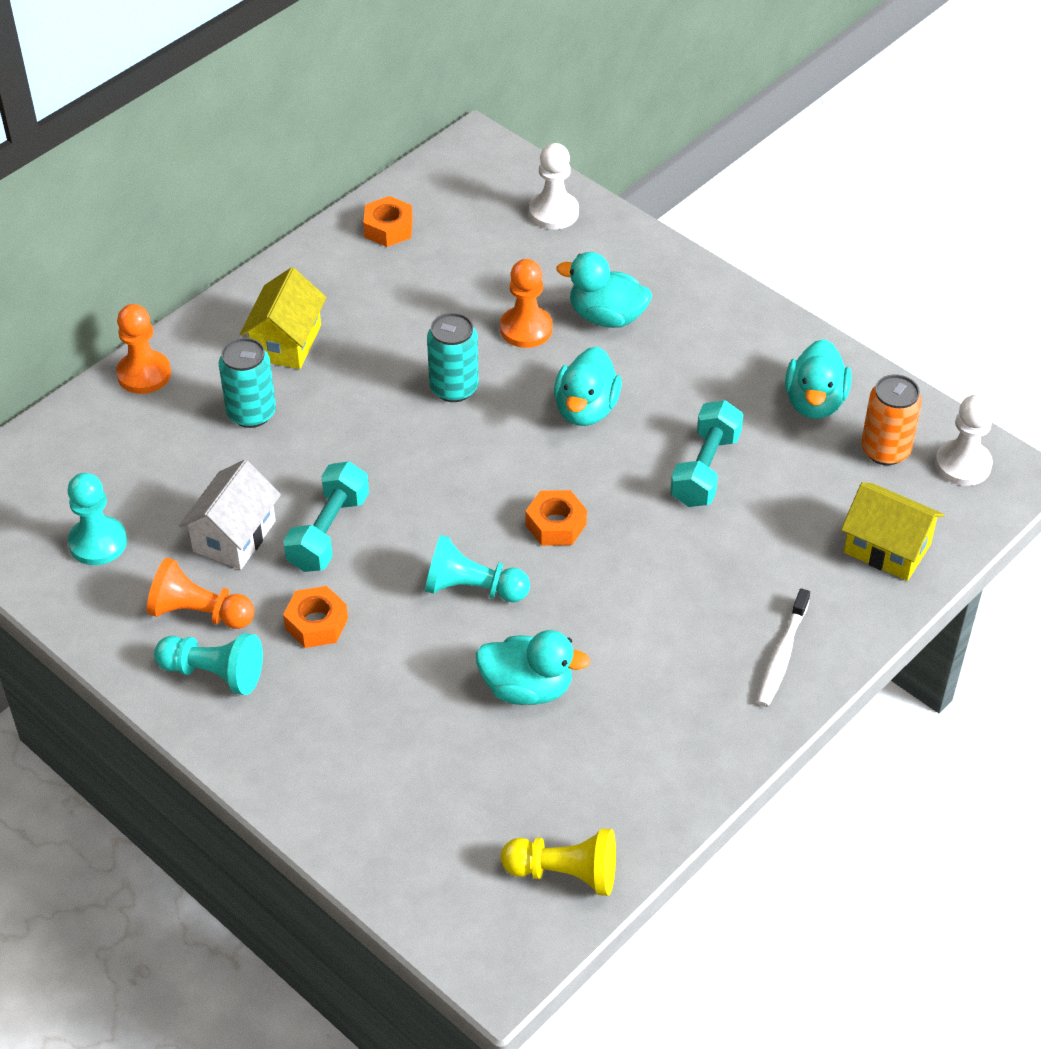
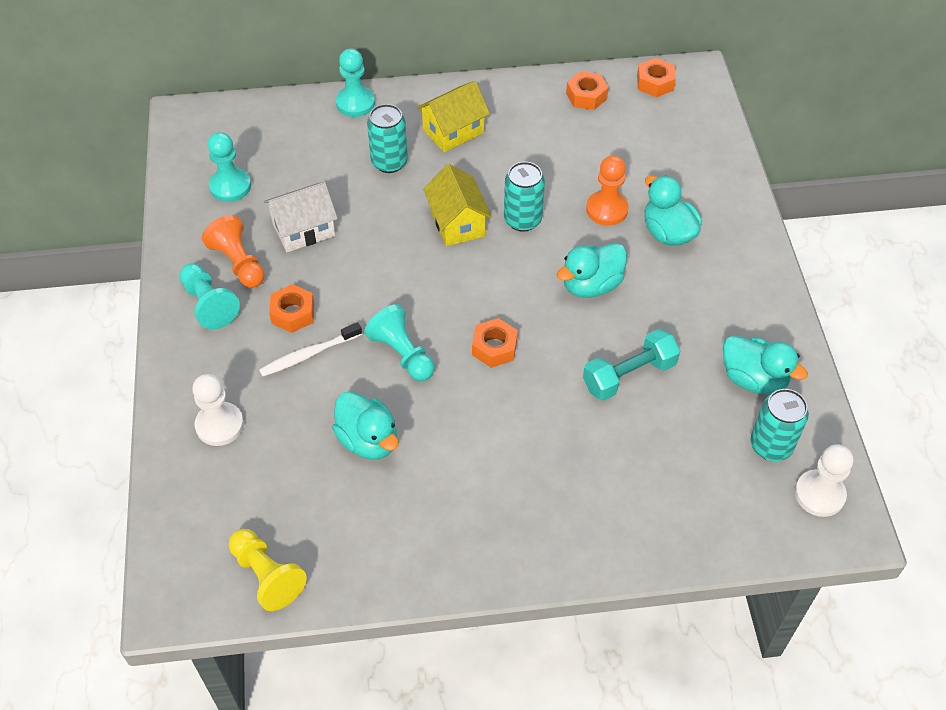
camera: 40 degrees right, 5 degrees up
(144, 374) = (355, 103): orange pawn -> turquoise pawn
(328, 532) = (357, 262): turquoise dumbbell -> none
(444, 177) = (655, 83): none -> orange nut
(554, 212) = (703, 144): white pawn -> white pawn (219, 425)
(782, 655) = (549, 537): white toothbrush -> white toothbrush (308, 355)
(814, 402) = (753, 379): turquoise duck -> turquoise duck turned 105 degrees counterclockwise
(885, 450) = (771, 445): orange can -> turquoise can
(887, 548) = (700, 515): yellow house -> yellow house (457, 223)

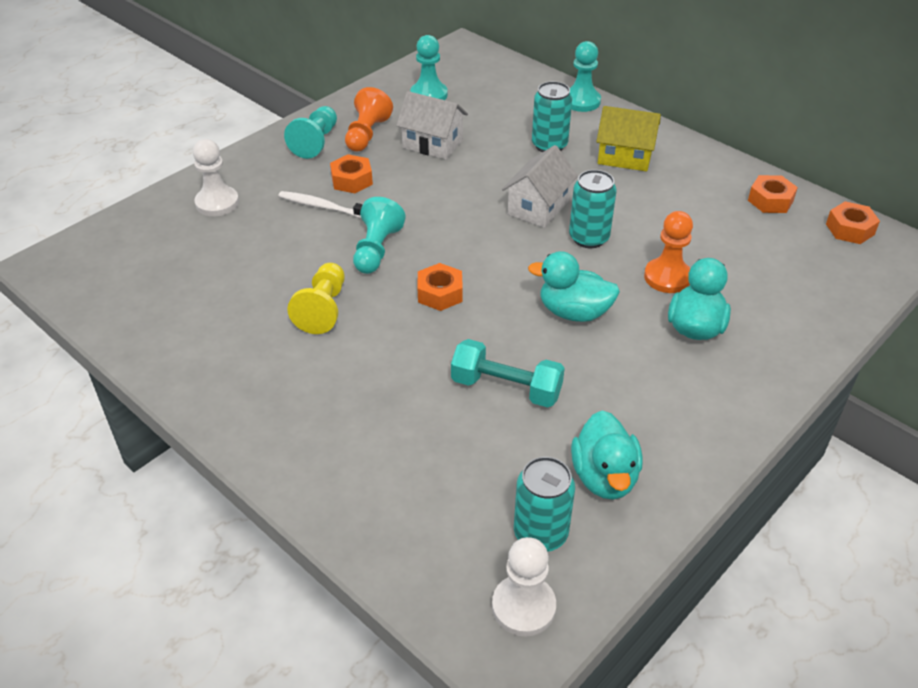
camera: 50 degrees right, 10 degrees down
(267, 576) = (106, 295): yellow pawn -> yellow pawn (323, 309)
(368, 440) = (276, 277): turquoise duck -> none
(457, 223) = (538, 207): yellow house -> white house

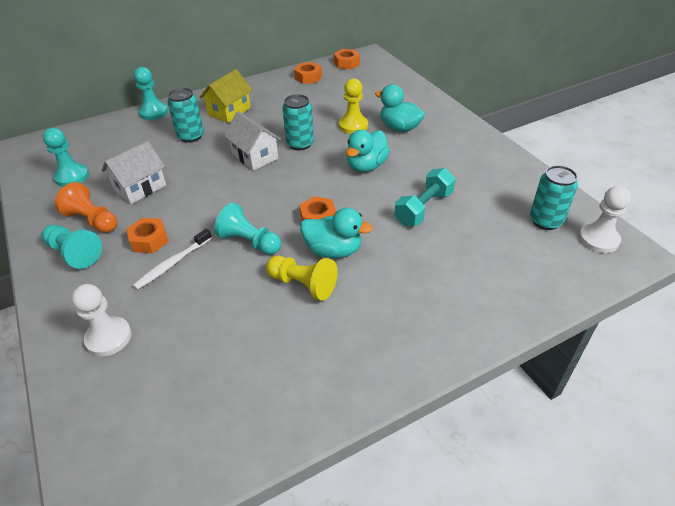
camera: 70 degrees left, 0 degrees up
(604, 477) = (506, 187): turquoise duck -> turquoise duck (333, 250)
(667, 277) = (353, 126): orange pawn -> yellow pawn

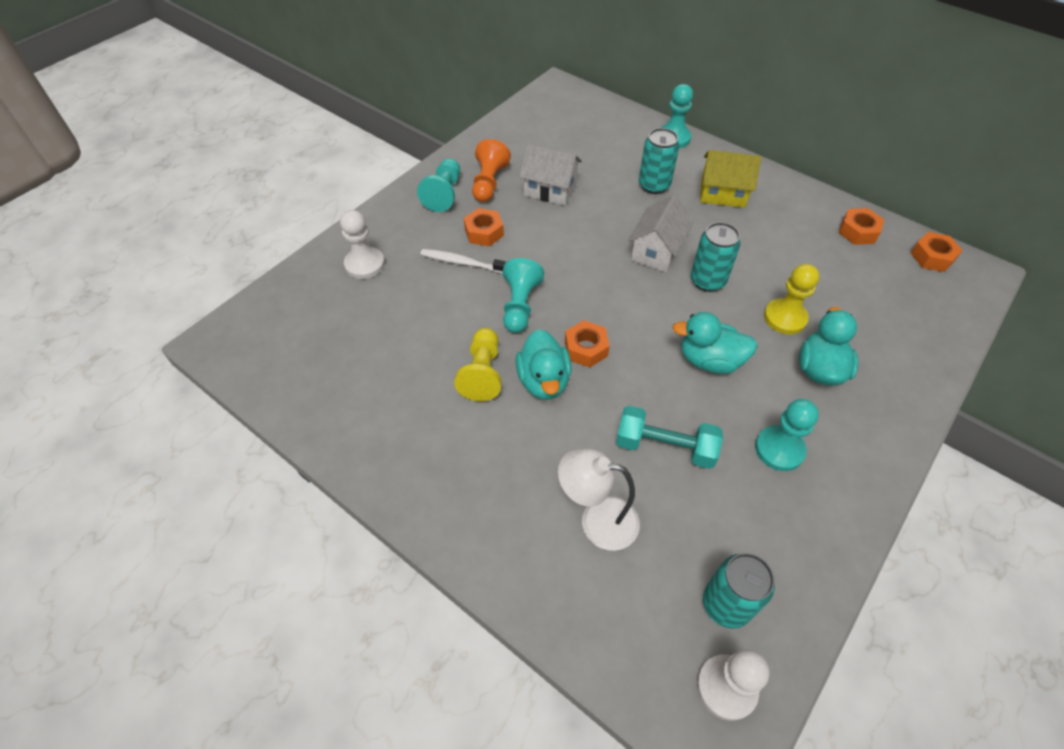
camera: 65 degrees right, 10 degrees up
(72, 177) = (537, 138): turquoise pawn -> turquoise pawn (779, 449)
(467, 259) = (597, 520): none -> white lamp

